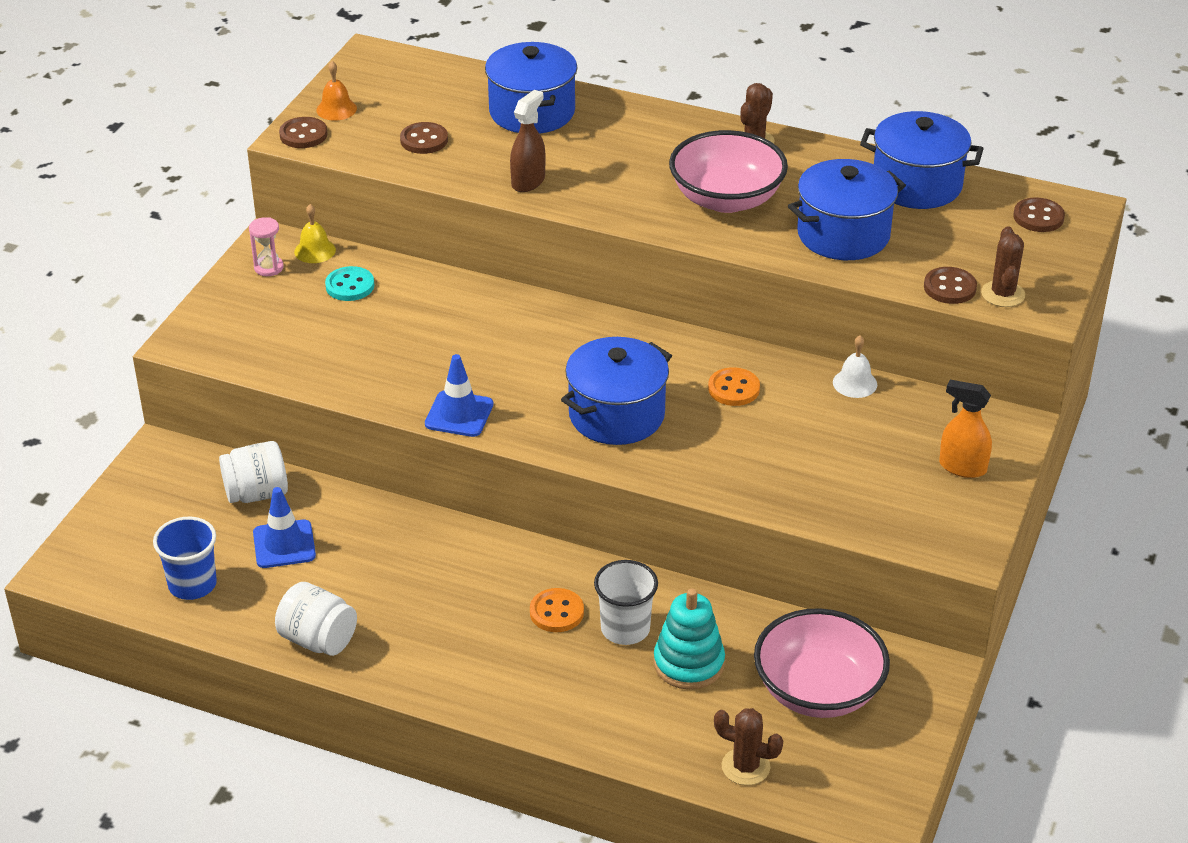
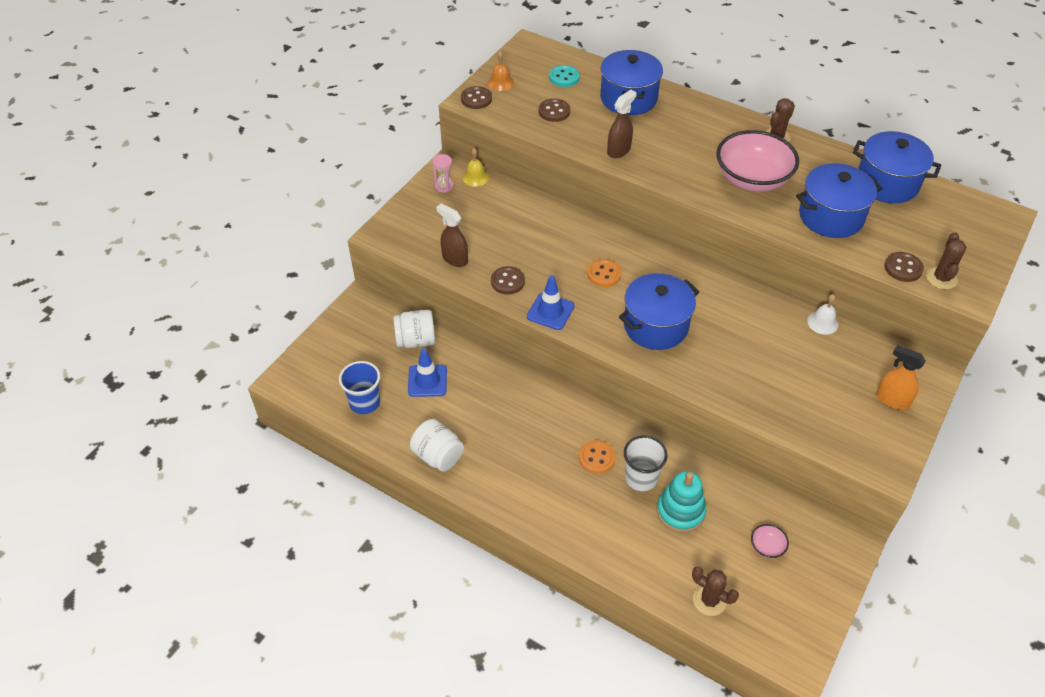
camera: 10 degrees right, 10 degrees up
(303, 362) = (454, 259): none -> brown spray bottle
(350, 286) = (493, 206): turquoise button -> turquoise button (564, 77)
(733, 389) = (738, 316): orange button -> orange button (604, 274)
(818, 690) = (767, 547): pink bowl -> pink bowl, size x0.40
(1038, 217) = (972, 219): brown button -> brown button (507, 281)

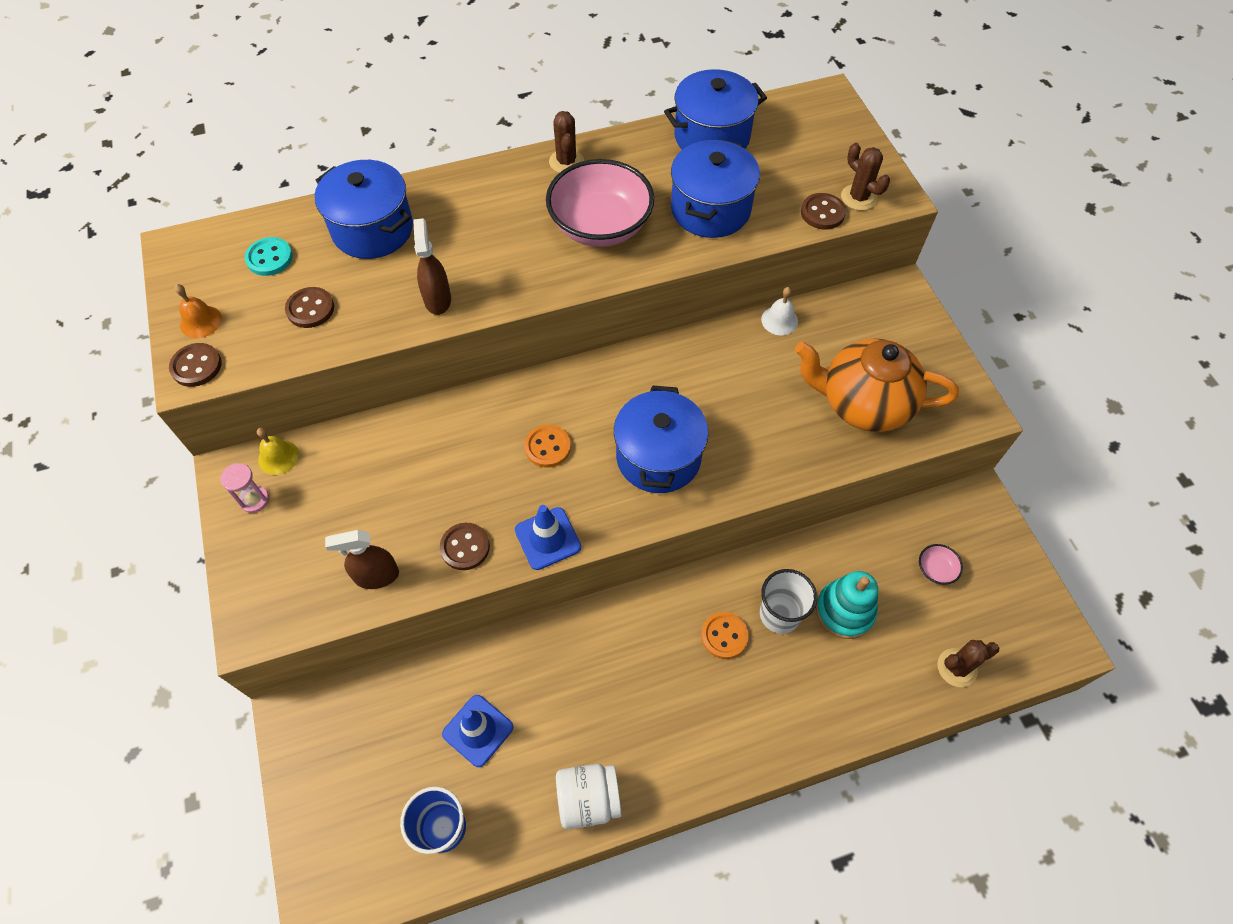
camera: 50 degrees left, 10 degrees up
(416, 340) = (410, 698): white jar -> none
(815, 402) = (863, 404): none -> orange teapot
(892, 400) = (908, 345): orange spray bottle -> none

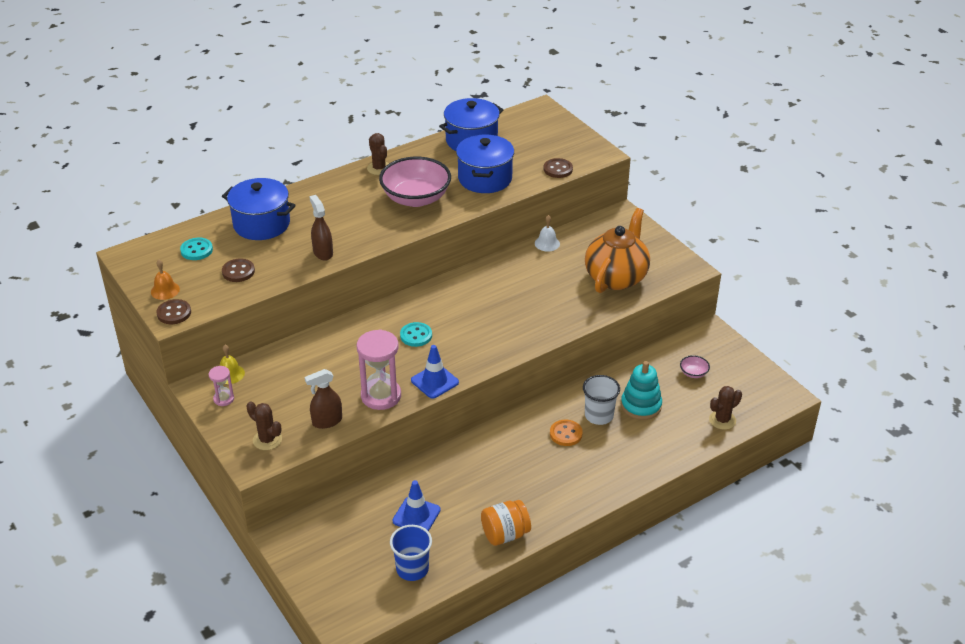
camera: 15 degrees left, 20 degrees down
(465, 547) = (381, 396): brown button -> pink hourglass
(547, 447) = (416, 335): orange button -> turquoise button
(588, 799) = (505, 534): white jar -> orange jar
(658, 457) = (492, 327): blue pot -> none
(858, 197) = (578, 158): brown cactus -> brown cactus (267, 440)
(863, 404) = (616, 277): orange teapot -> orange teapot turned 120 degrees clockwise

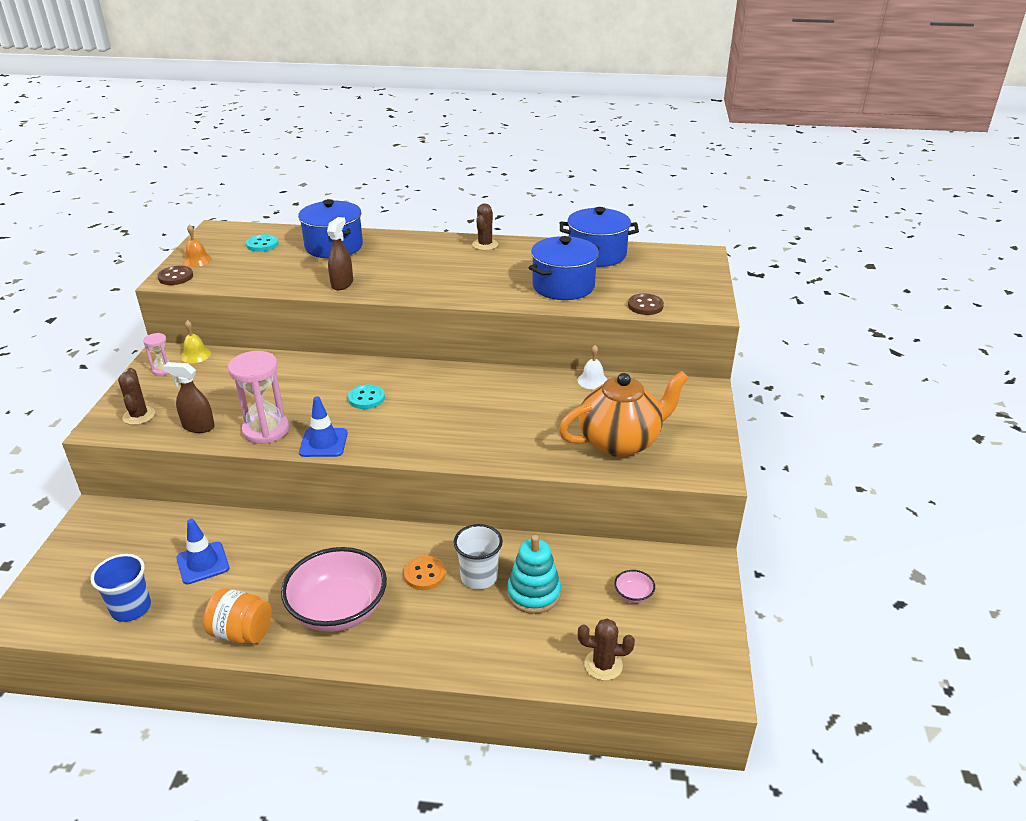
camera: 40 degrees right, 5 degrees down
(238, 271) = (263, 270): brown button -> none
(416, 198) = (479, 277): pink bowl -> pink bowl (338, 610)

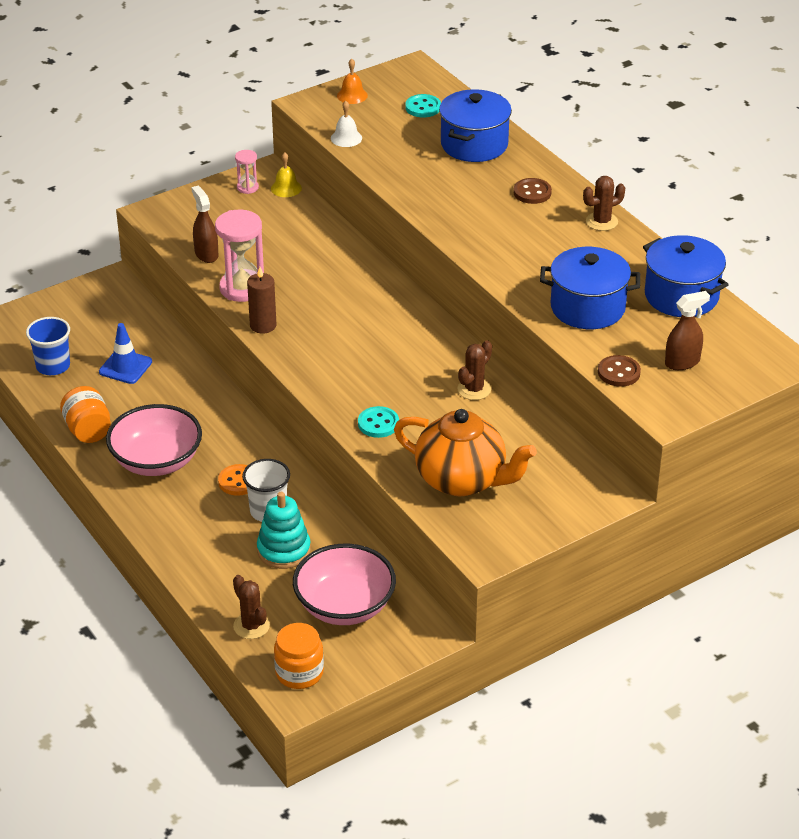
camera: 50 degrees right, 5 degrees up
(139, 416) = (183, 219): brown cactus -> brown cactus (474, 389)
(175, 277) = (313, 104): brown button -> brown button (532, 192)
(323, 443) = (263, 325): blue traffic cone -> brown candle
(342, 284) = (419, 189): brown spray bottle -> brown spray bottle (682, 362)
(366, 398) = (344, 310): turquoise button -> turquoise button (378, 423)
(592, 380) = (535, 418): white bell -> white bell (346, 138)
(633, 594) = (345, 606): pink bowl -> pink bowl, size x2.48
(687, 666) = (299, 672): none -> orange jar

